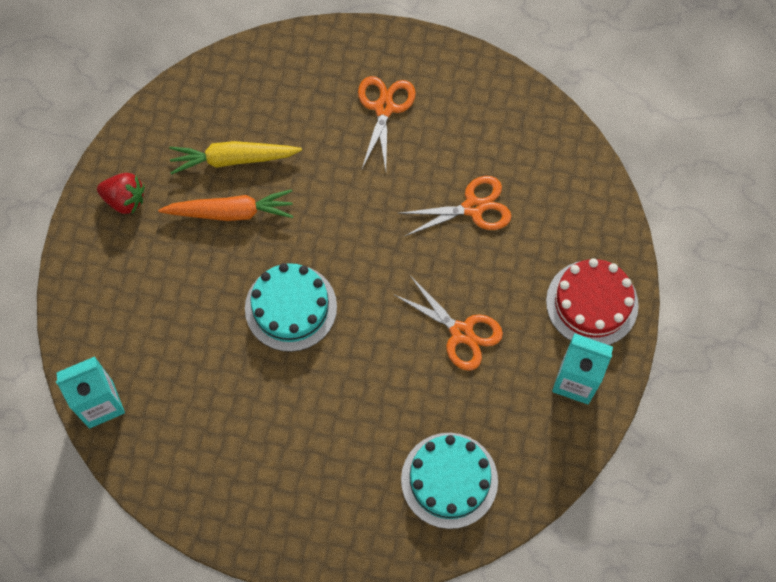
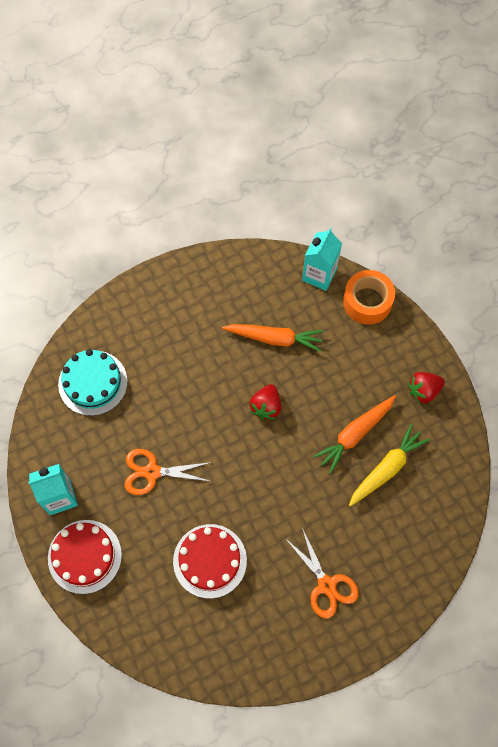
camera: 140 degrees right, 0 degrees up
(83, 332) = (367, 302): none -> orange tape
(215, 371) = (274, 338): none -> orange carrot
(291, 307) = (266, 406): turquoise cake -> red strawberry
(473, 207) = (210, 561): orange scissors -> red cake

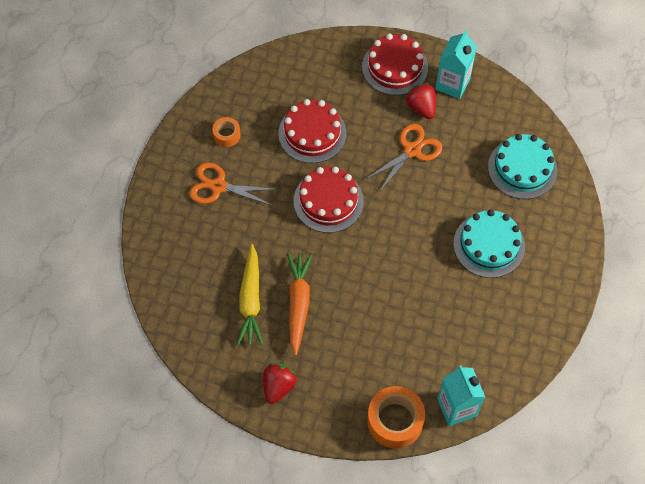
camera: 135 degrees right, 5 degrees down
(180, 352) = (489, 245): none -> turquoise cake
(256, 491) = (328, 201): none -> red cake
(266, 406) = (384, 264): red strawberry -> red strawberry (421, 107)
(274, 338) = (434, 320): orange carrot -> none
(277, 626) = (227, 135): none -> orange tape

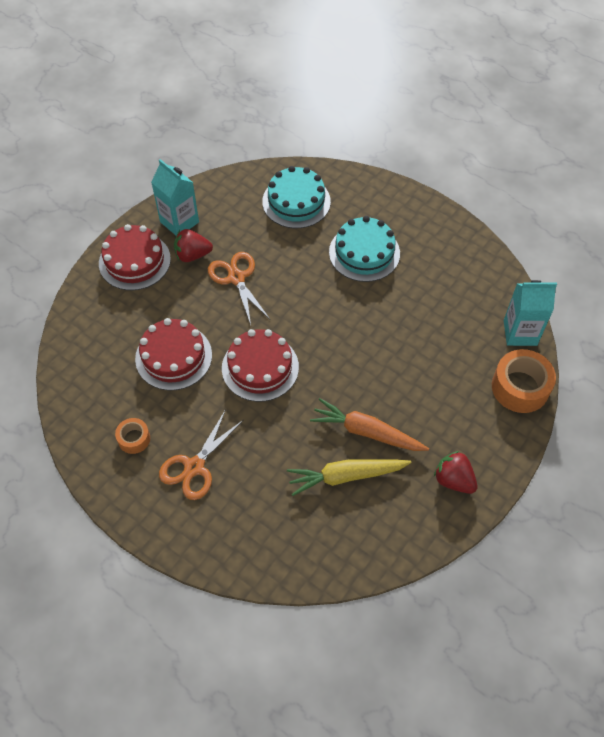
camera: 70 degrees left, 5 degrees down
(251, 300) = (346, 476): yellow carrot -> yellow carrot turned 150 degrees clockwise

